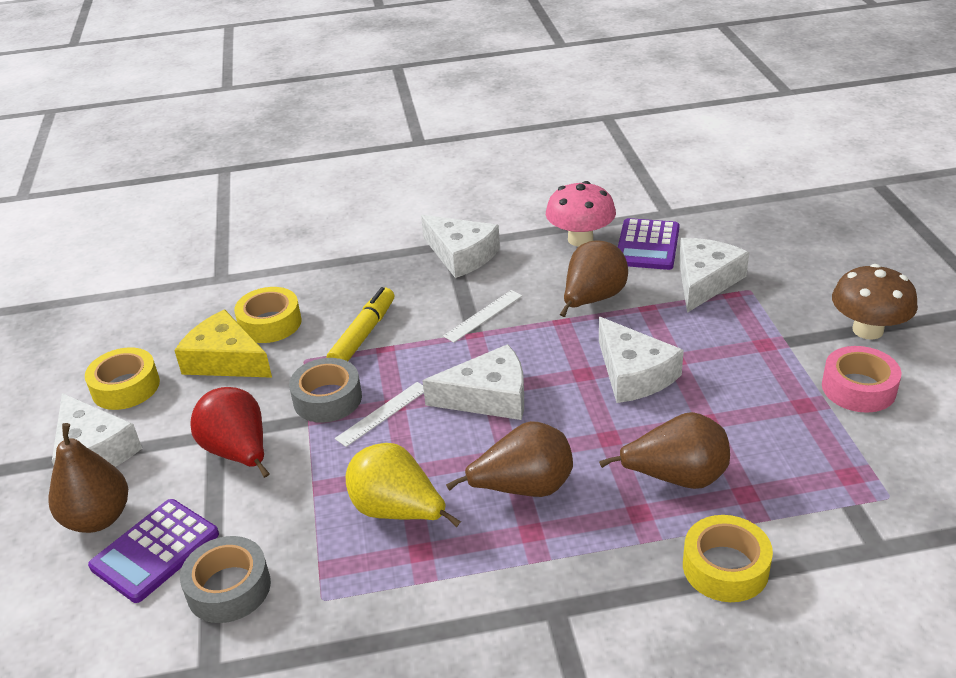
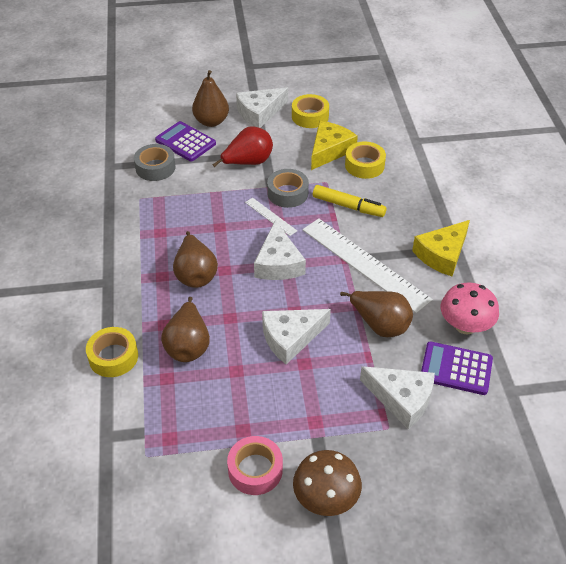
camera: 90 degrees right, 10 degrees up
(398, 512) = (190, 223): yellow pear -> none
(461, 255) = (442, 254): white cheese -> yellow cheese
(483, 315) = (365, 264): white ruler -> white ruler, size x2.21

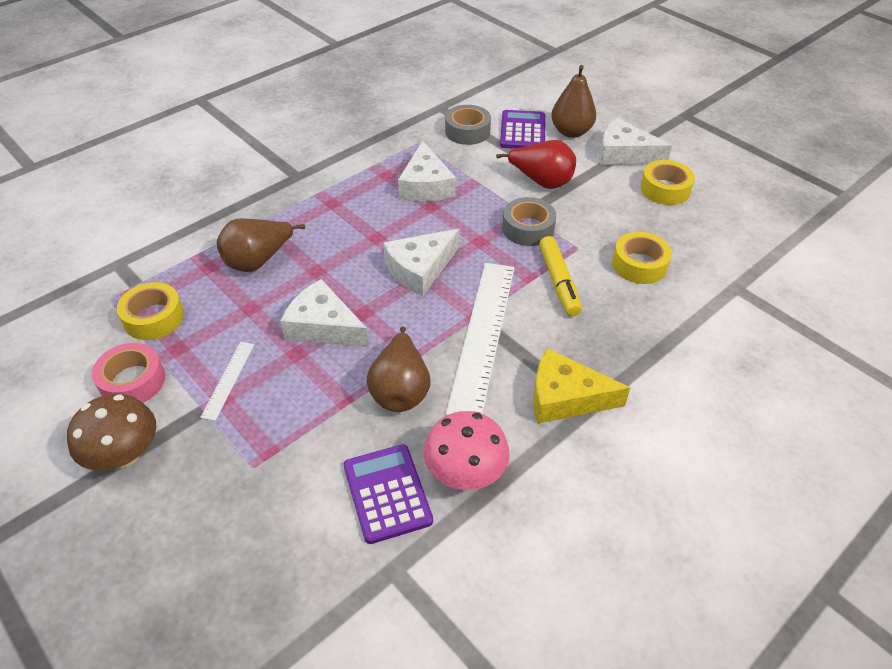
camera: 55 degrees right, 0 degrees up
(113, 357) = (211, 223): yellow tape -> yellow tape (154, 318)
(195, 275) = (352, 222): brown pear -> none
(270, 216) = (481, 232): white ruler -> white ruler (228, 380)
(329, 150) = (630, 227): yellow cheese -> none
(401, 399) = (302, 460): white cheese -> white cheese (425, 185)

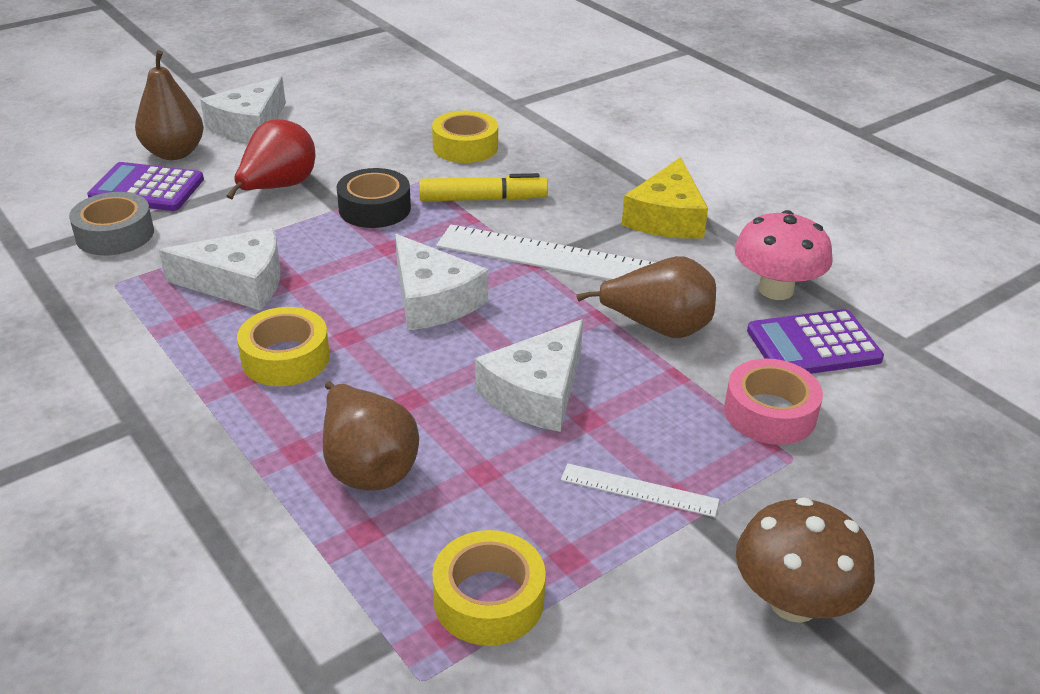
camera: 85 degrees left, 10 degrees down
(132, 381) = (642, 611): pink tape -> pink tape (769, 413)
(528, 228) = (374, 209): grey tape -> black tape
(665, 189) = (334, 112): yellow tape -> yellow tape (285, 358)

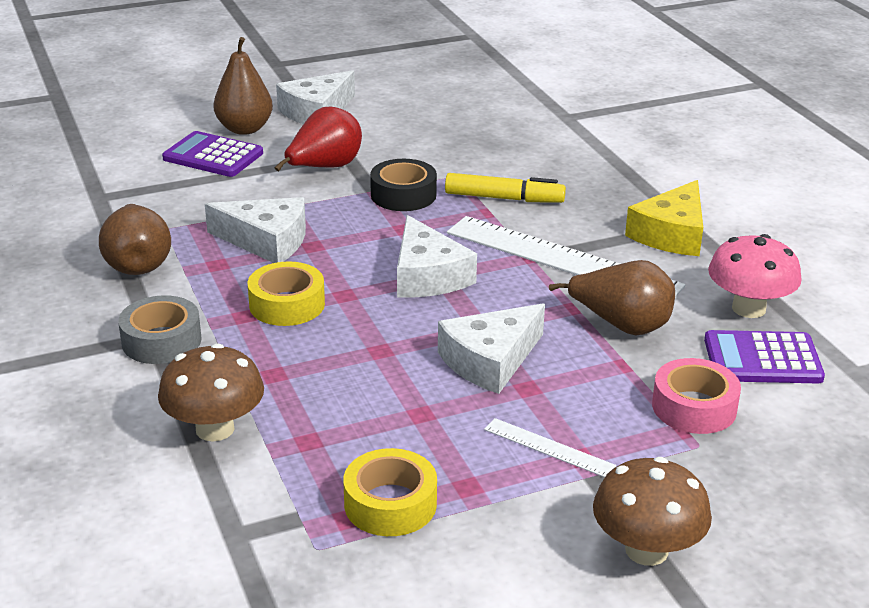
camera: 15 degrees right, 5 degrees down
(115, 234) = (176, 190): grey tape -> grey tape (161, 341)
(247, 536) = (215, 429): none -> brown mushroom
(367, 466) = (326, 395): brown pear -> brown pear (138, 264)
(465, 147) = (505, 151): yellow tape -> none

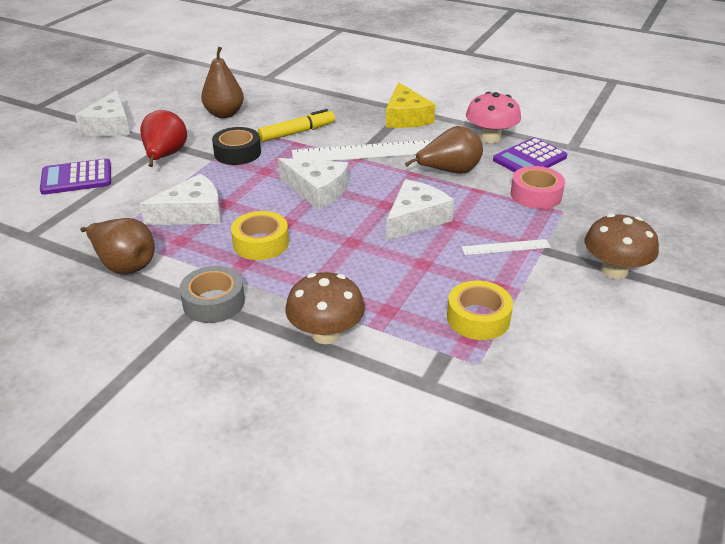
camera: 40 degrees left, 5 degrees up
(244, 129) = (74, 153): brown pear -> brown pear (224, 114)
(490, 360) = (415, 219): white cheese -> white cheese turned 150 degrees counterclockwise

